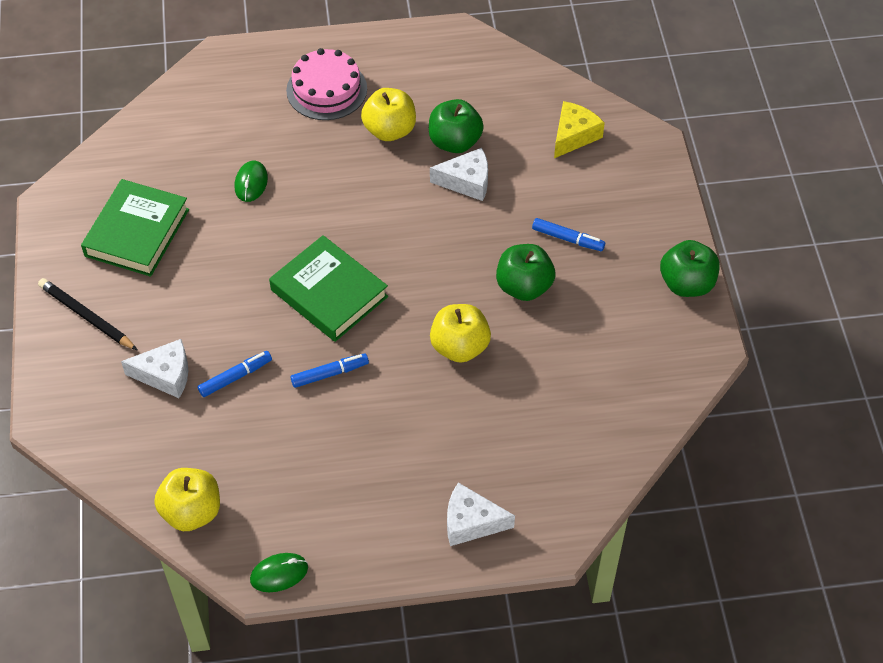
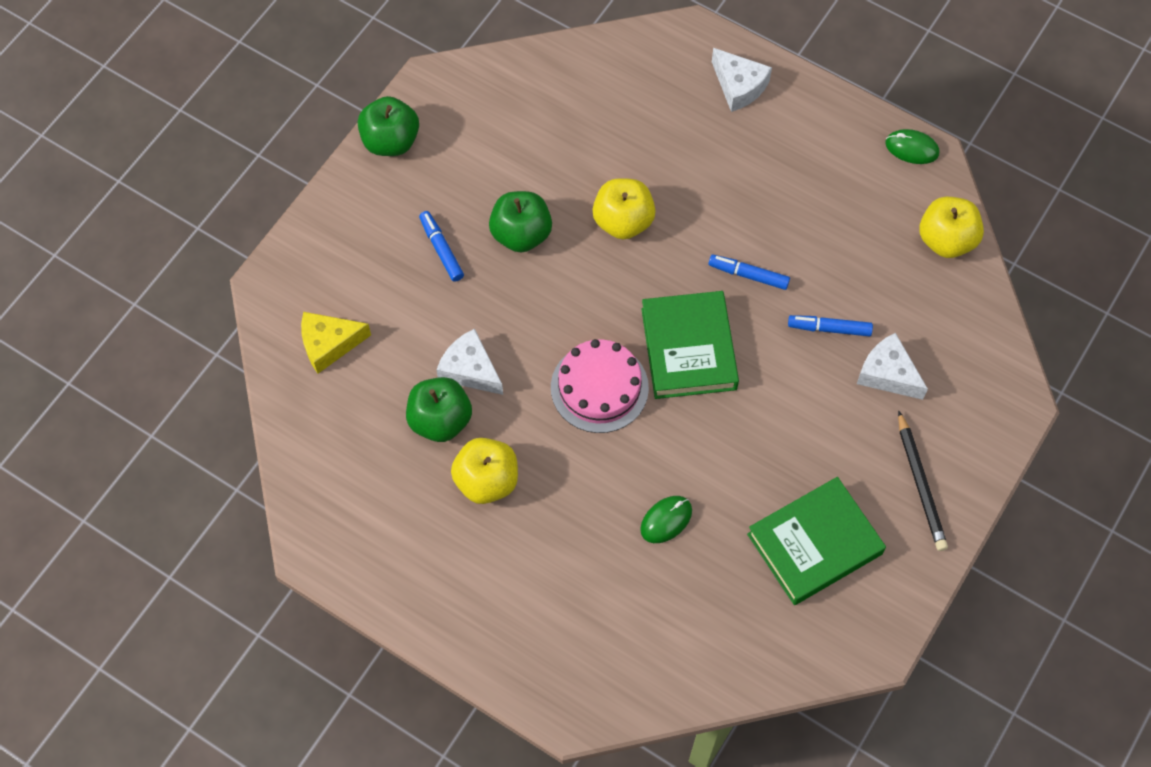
camera: 140 degrees left, 10 degrees up
(326, 89) = (503, 579): pink cake -> pink cake (599, 387)

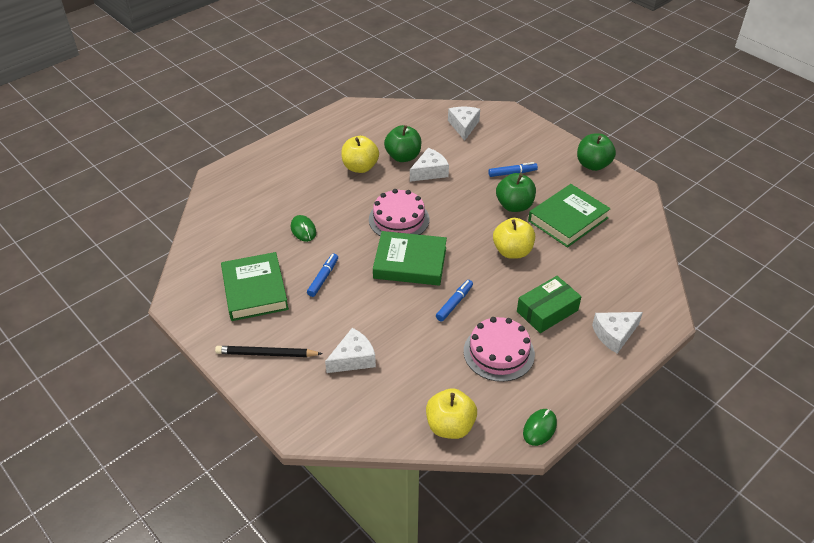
camera: 105 degrees right, 20 degrees down
(329, 344) = (463, 126): yellow cheese -> white cheese
(532, 161) = (568, 219): none -> green book
(724, 164) = (547, 311): none -> green box
(815, 208) = (499, 352): none -> pink cake
(829, 328) = (399, 336): blue marker -> blue marker (323, 278)

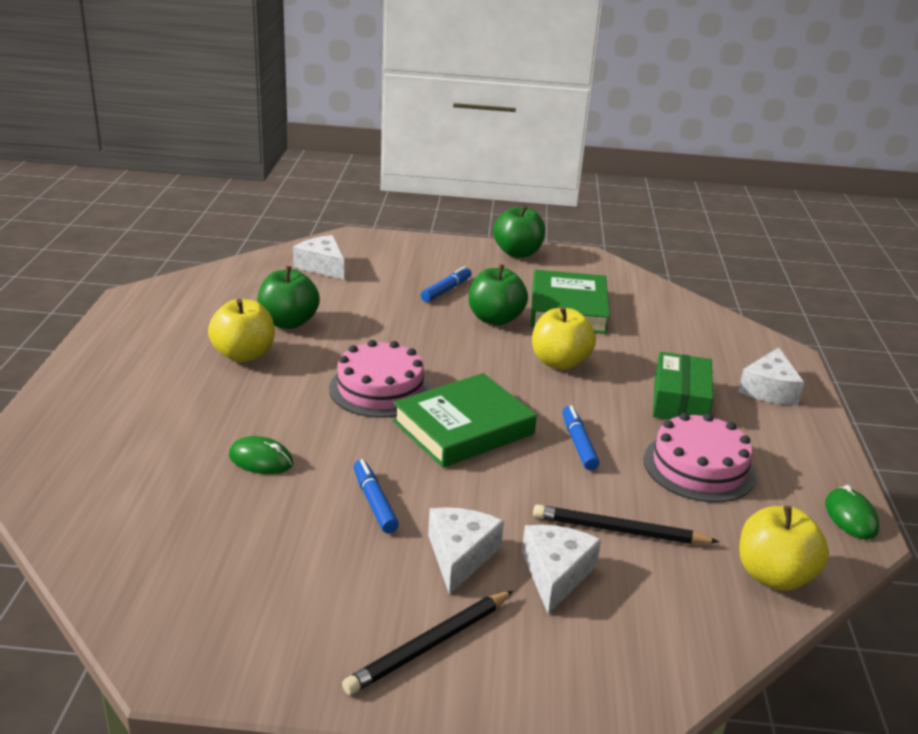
camera: 45 degrees left, 15 degrees down
(255, 290) = (291, 573): green book -> none
(409, 358) = (619, 531): none -> black pencil
(430, 172) = (346, 325): white cheese -> white cheese (460, 555)

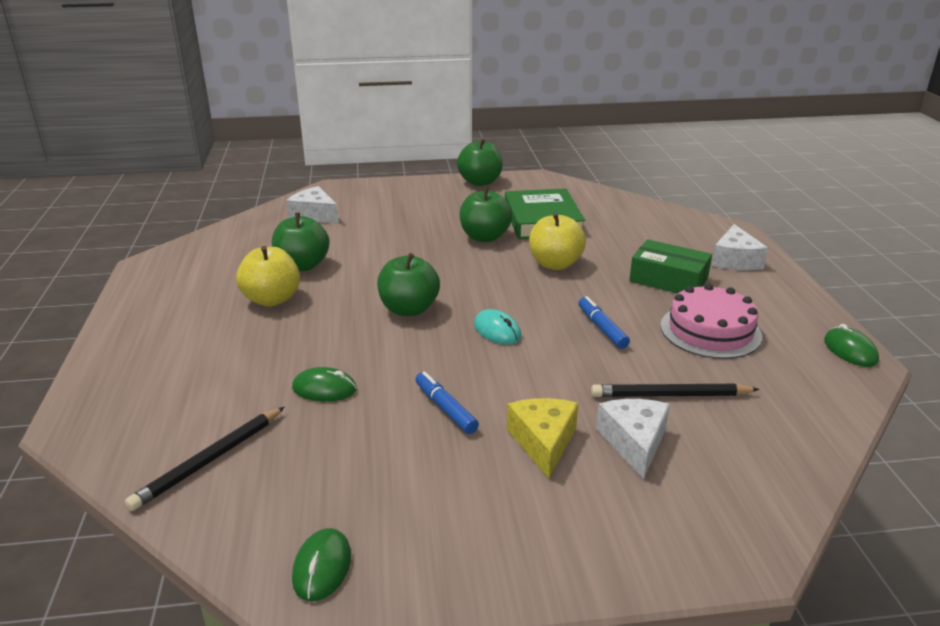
camera: 10 degrees left, 0 degrees up
(192, 637) = (322, 567): none -> green mouse
(380, 389) = (409, 309): pink cake -> green apple
(429, 645) = (551, 529): black pencil -> black pencil (209, 460)
(446, 290) = (432, 219): blue marker -> none
(460, 555) = (543, 442): white cheese -> yellow cheese
(463, 428) = (497, 331): green book -> turquoise mouse
(679, 400) = (668, 280): green box -> green box turned 60 degrees counterclockwise
(774, 576) = (815, 410): yellow apple -> none

